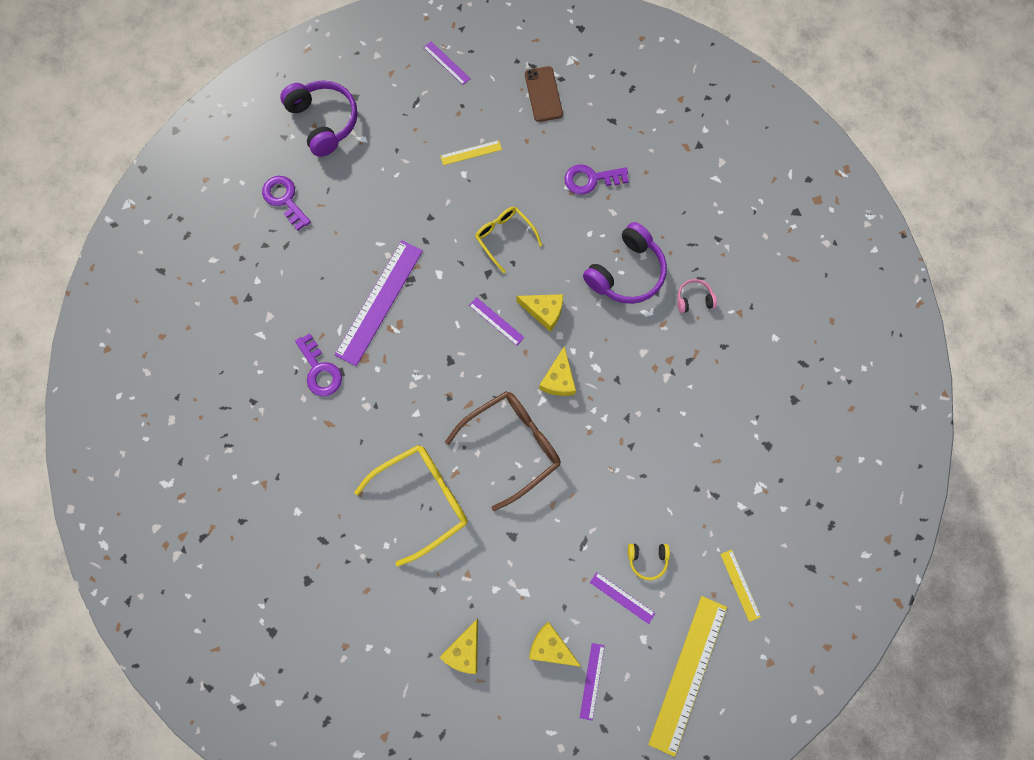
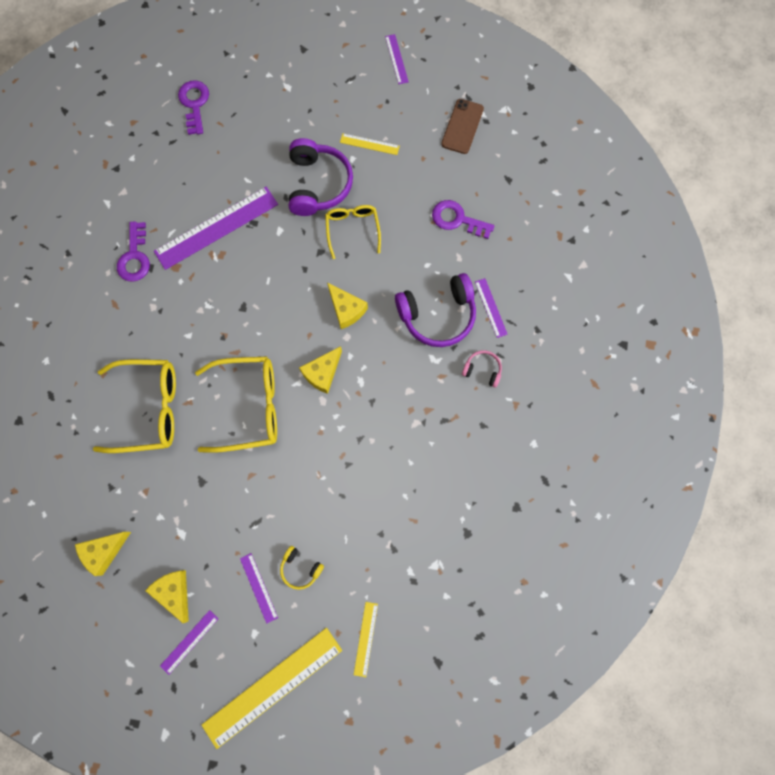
camera: 30 degrees right, 0 degrees up
(324, 121) = (266, 57): purple headphones -> purple headphones (318, 184)
(496, 321) = (301, 296): purple ruler -> purple ruler (491, 307)
(513, 445) = (249, 406): brown glasses -> yellow glasses

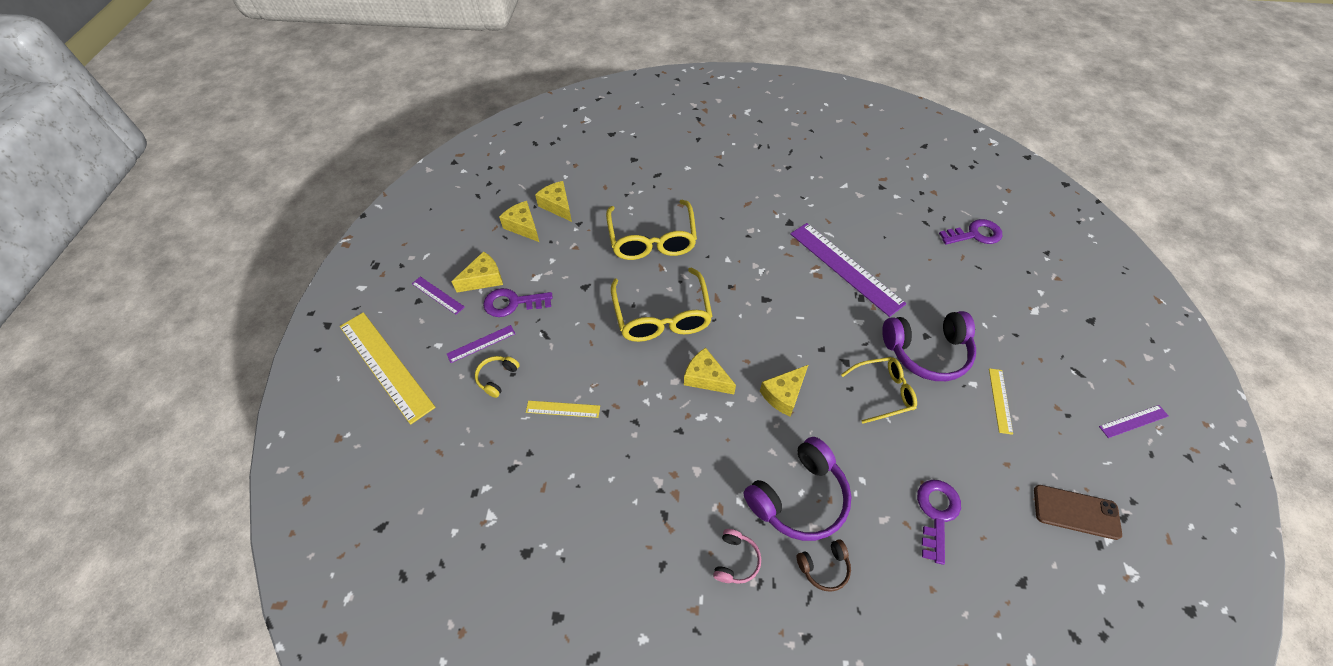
camera: 85 degrees right, 20 degrees down
(78, 512) = (557, 206): none -> yellow cheese
(135, 257) = (796, 211): purple key -> purple key (512, 303)
(365, 639) = (418, 446): yellow ruler -> yellow ruler (563, 409)
(437, 315) = (798, 497): purple headphones -> purple headphones turned 105 degrees counterclockwise
(491, 307) = (824, 567): purple ruler -> brown headphones

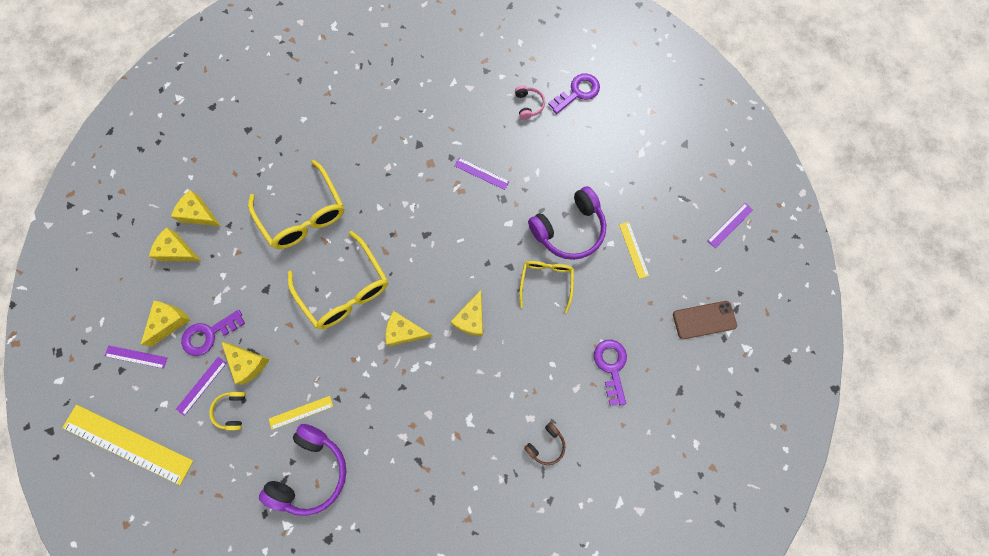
camera: 25 degrees left, 20 degrees up
(535, 342) = (248, 363): none -> yellow cheese
(735, 560) = (483, 470): pink headphones -> pink headphones (528, 105)
(798, 497) = (511, 400): purple headphones -> purple headphones (311, 471)
(845, 268) = (481, 173): purple ruler -> purple ruler, size x0.47
(883, 392) = (546, 281): yellow glasses -> yellow glasses turned 45 degrees counterclockwise

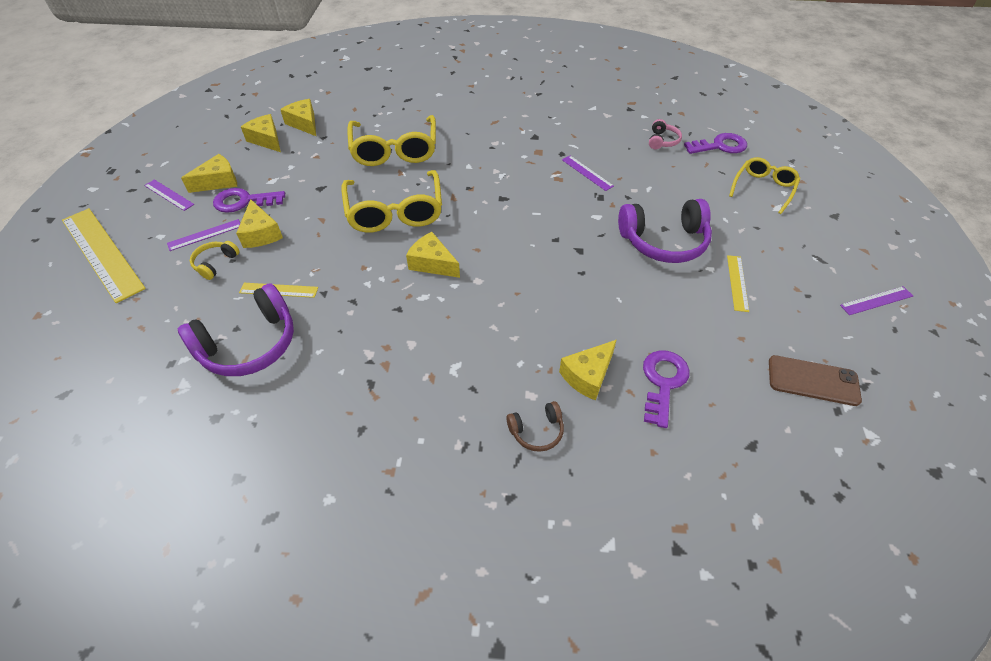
camera: 25 degrees right, 25 degrees down
(471, 318) = (511, 278): yellow cheese -> yellow cheese (588, 376)
(546, 281) = (616, 275): yellow glasses -> yellow glasses (763, 188)

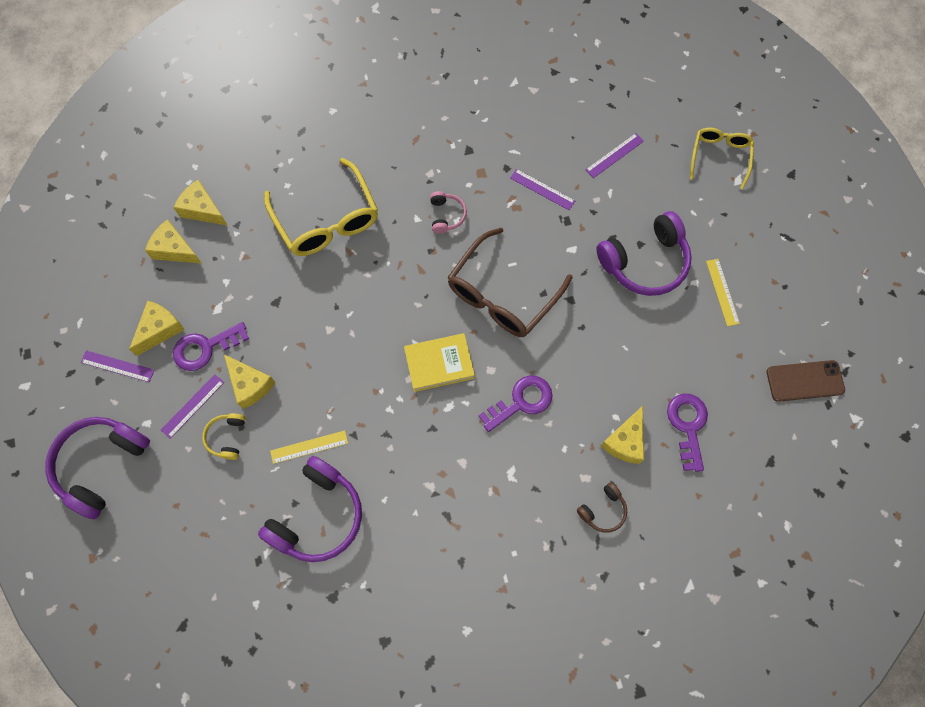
camera: 20 degrees left, 20 degrees up
(102, 253) = (101, 465): yellow ruler -> purple headphones
(395, 212) = (371, 310): yellow glasses -> none
(432, 263) = (439, 364): yellow cheese -> yellow book
(516, 231) = (502, 294): none -> brown glasses
(662, 141) = (603, 115): pink headphones -> pink headphones (446, 215)
(720, 146) = (663, 105): purple key -> purple key (521, 401)
(876, 301) = (842, 273): purple ruler -> purple ruler (614, 155)

